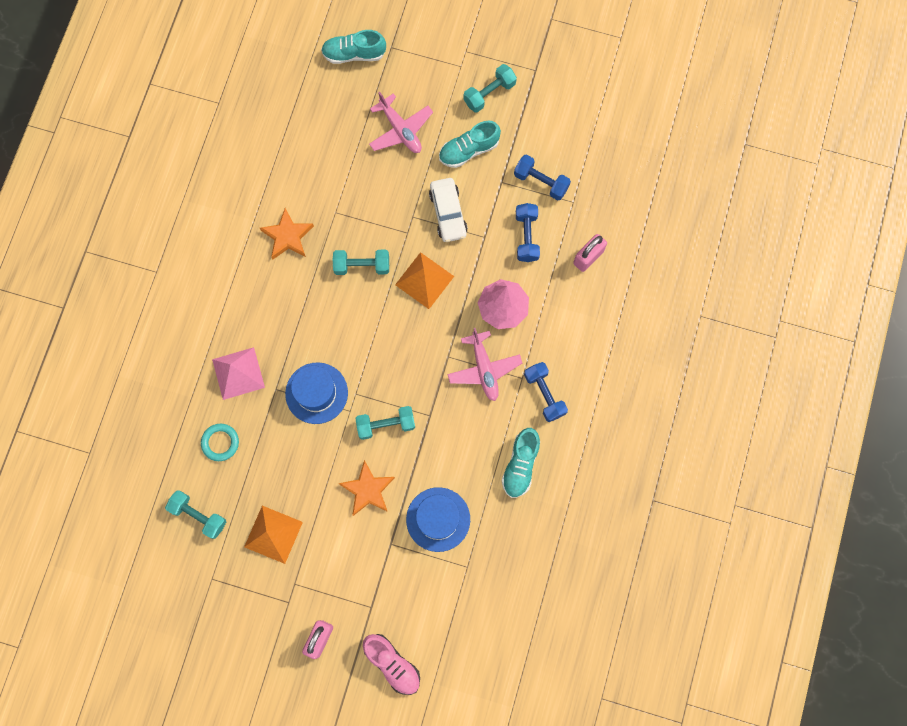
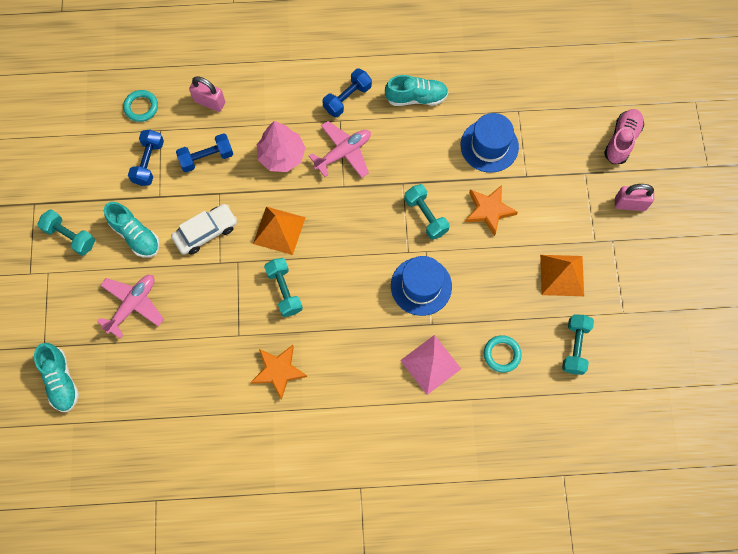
camera: 110 degrees left, 5 degrees down
(605, 191) = (141, 107): none -> turquoise ring

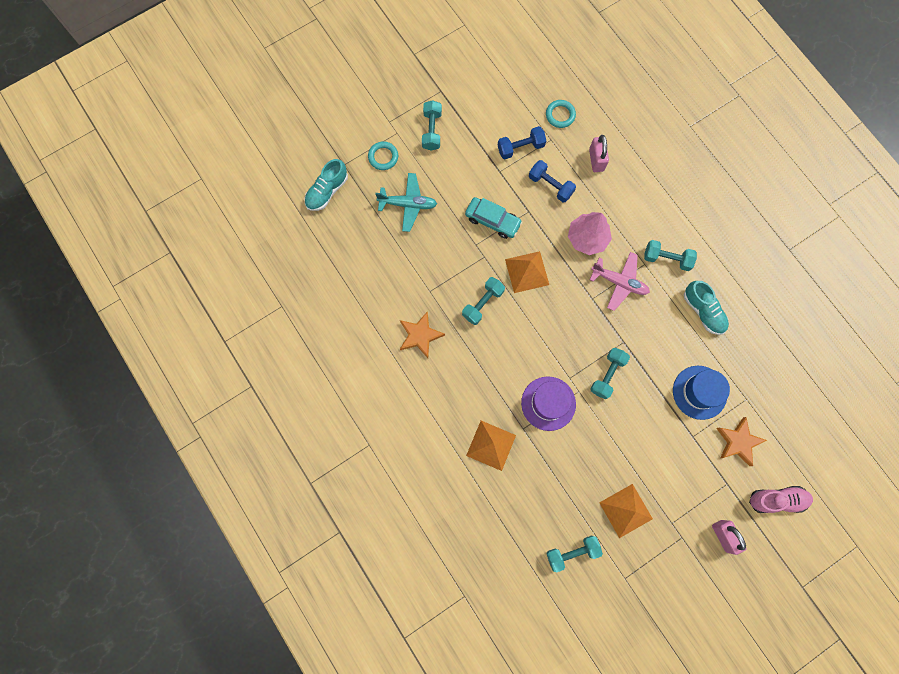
camera: 60 degrees right, 5 degrees up
(133, 305) = (408, 204): pink plane -> turquoise plane
(135, 235) = (460, 173): turquoise shoe -> none
(206, 232) = (492, 220): white car -> turquoise car
(347, 98) = (667, 259): blue dumbbell -> turquoise dumbbell
(421, 286) = (548, 403): blue hat -> purple hat
(430, 364) = (491, 445): pink pyramid -> orange pyramid
(489, 210) = (643, 422): orange star -> orange star (738, 442)
(501, 354) = (531, 496): turquoise ring -> turquoise ring (383, 157)

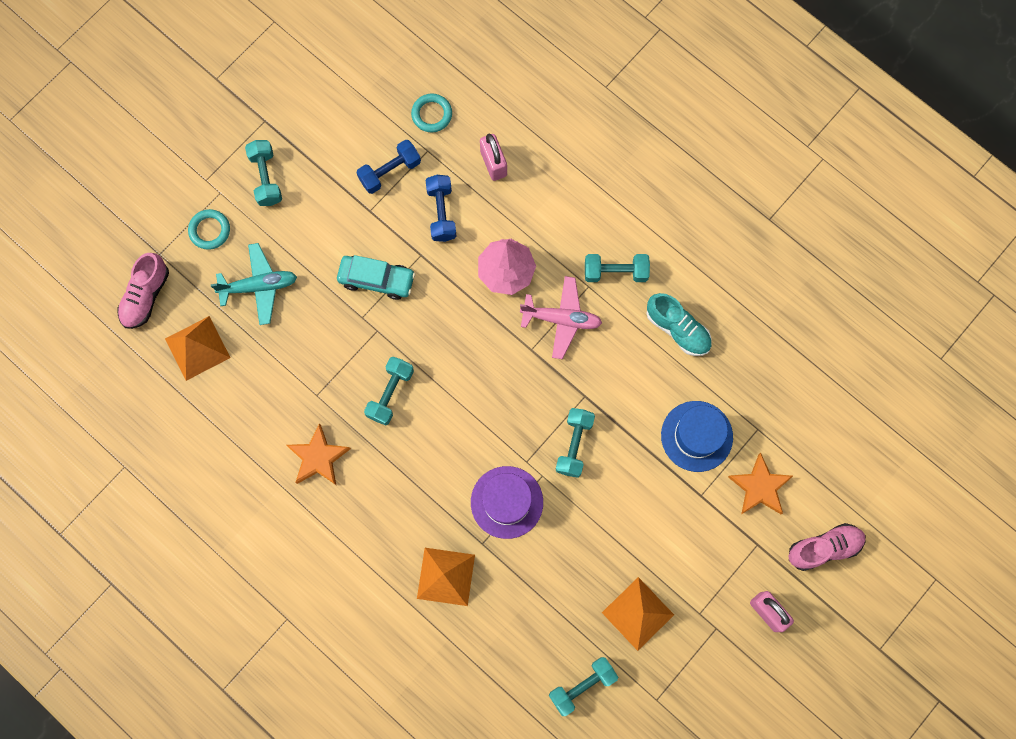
camera: 15 degrees left, 0 degrees up
(327, 191) = (146, 296): turquoise shoe -> pink shoe
(527, 272) = (438, 336): orange pyramid -> orange pyramid (197, 348)
(550, 185) = (441, 213): blue dumbbell -> blue dumbbell turned 60 degrees clockwise

